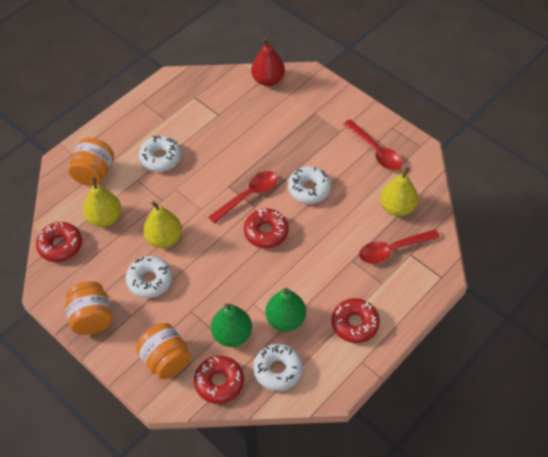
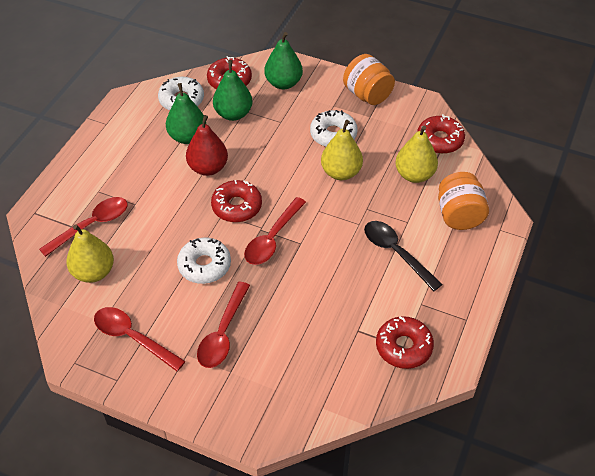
camera: 160 degrees right, 5 degrees down
(160, 158) = (396, 253): white donut -> black spoon
(166, 360) = (283, 83): orange jar -> green pear
(268, 80) = (315, 405): red pear -> red pear (208, 168)
(311, 137) = (223, 333): none -> red spoon
(355, 324) = (119, 150): red donut -> red donut (403, 347)

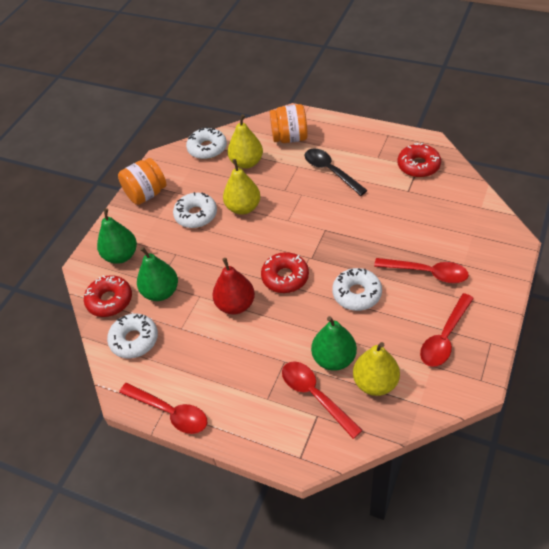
camera: 85 degrees left, 0 degrees up
(187, 137) = (191, 327): green pear -> green pear (334, 358)
(272, 238) = (321, 248): red spoon -> red spoon (170, 412)
(396, 253) = (330, 171): black spoon -> black spoon turned 90 degrees clockwise
(439, 140) = (207, 148): red donut -> white donut

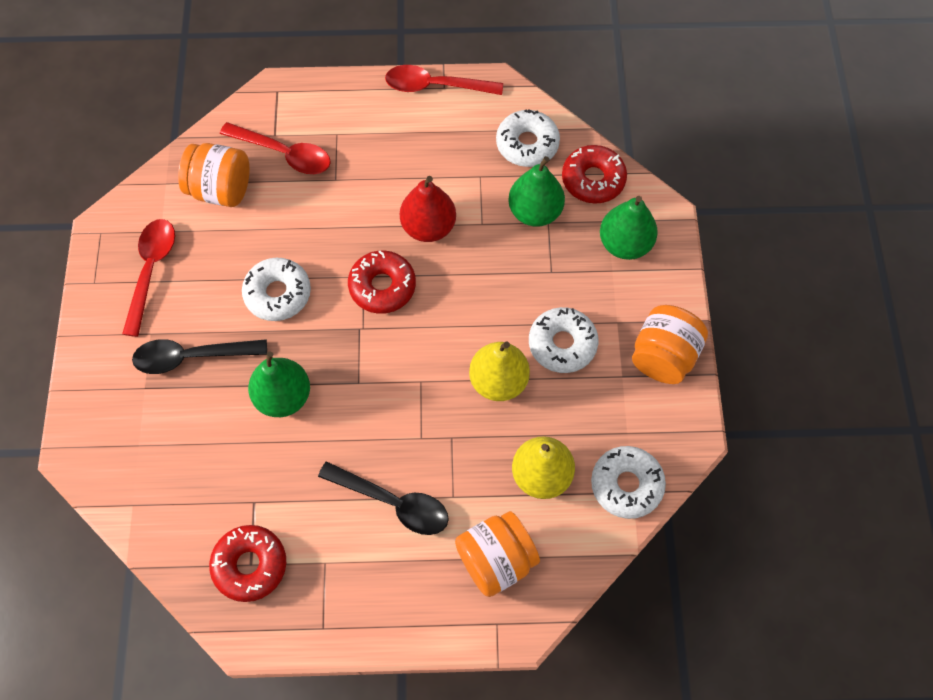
camera: 150 degrees right, 15 degrees up
(334, 358) = (278, 201): green pear -> green pear (283, 397)
(375, 383) = (221, 189): yellow pear -> orange jar
(427, 273) = (192, 357): red spoon -> black spoon

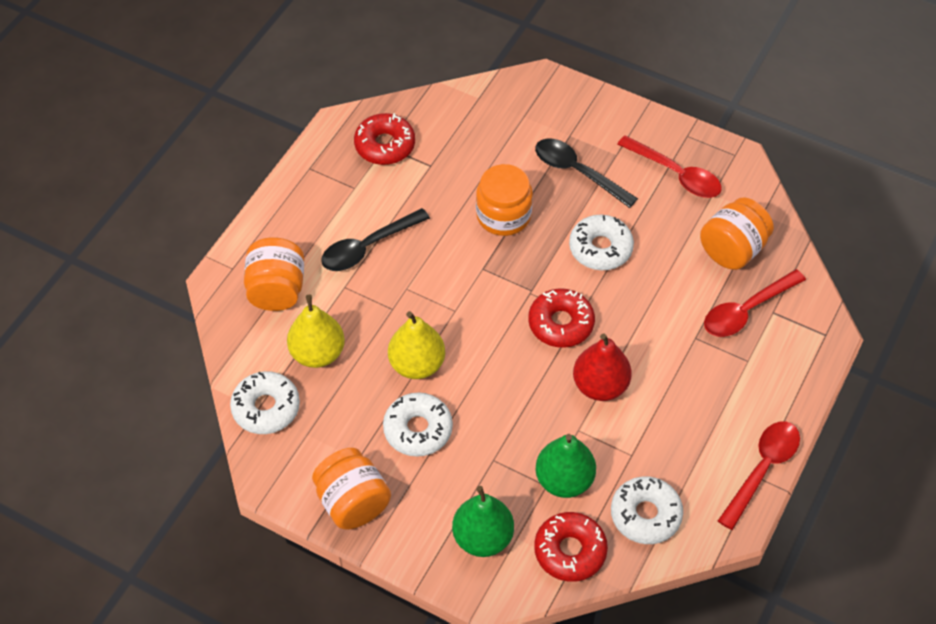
camera: 120 degrees right, 10 degrees down
(192, 357) = (577, 172): black spoon -> black spoon turned 75 degrees counterclockwise
(283, 397) = (503, 215): green pear -> orange jar

